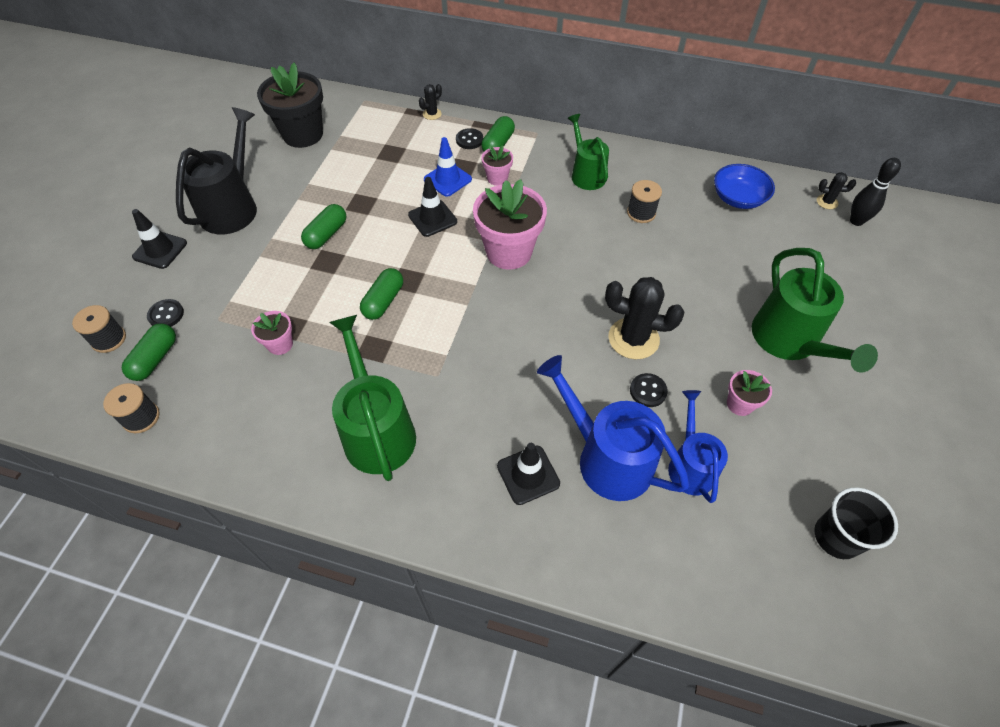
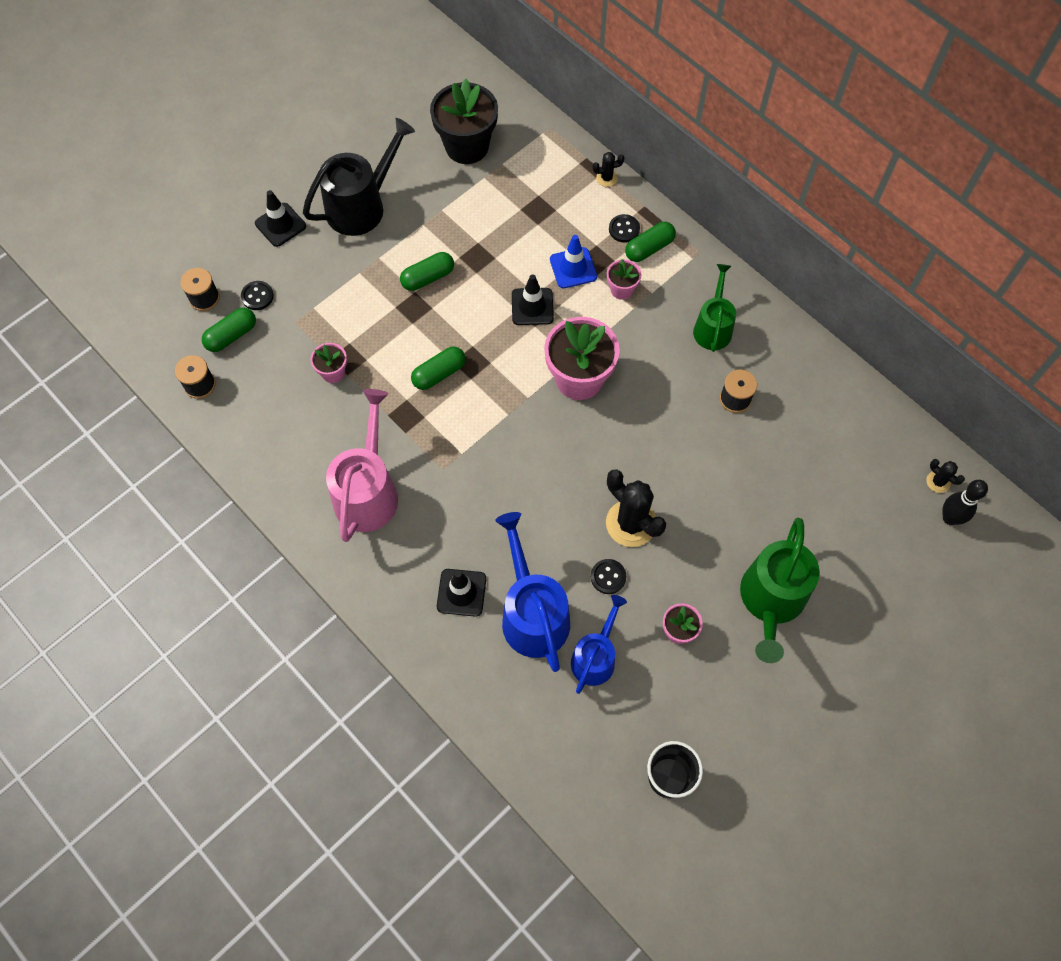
camera: 30 degrees right, 10 degrees up
(377, 430) = (368, 492): green watering can -> pink watering can
(738, 198) = (847, 431): blue bowl -> none

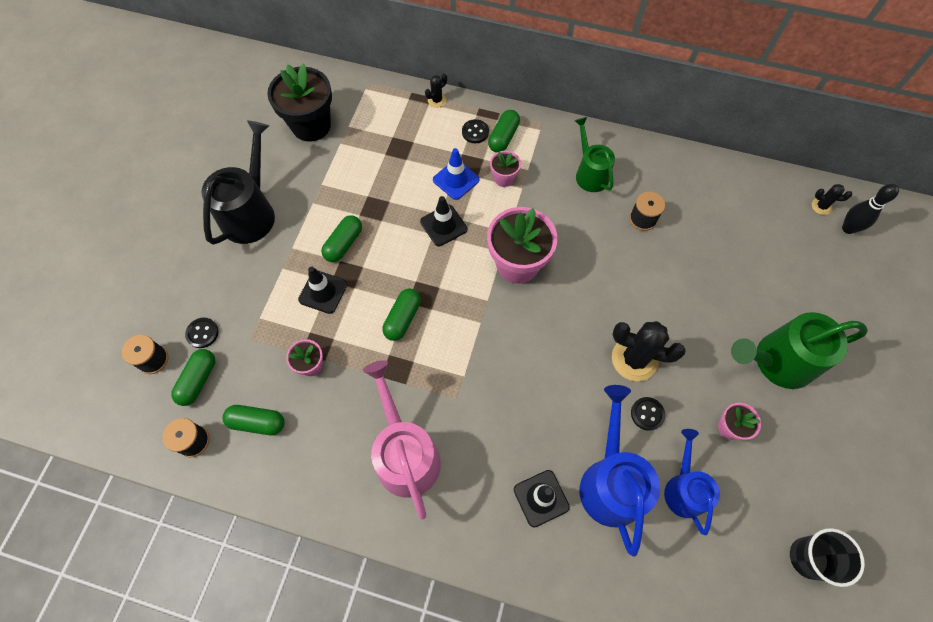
camera: 30 degrees left, 0 degrees up
(260, 397) = (257, 422): none -> green capsule
(280, 225) = (188, 261): black traffic cone -> black traffic cone (323, 292)
(532, 614) = (610, 482): blue watering can -> blue watering can turned 45 degrees clockwise
(771, 600) = (777, 361): green watering can -> green watering can turned 90 degrees clockwise

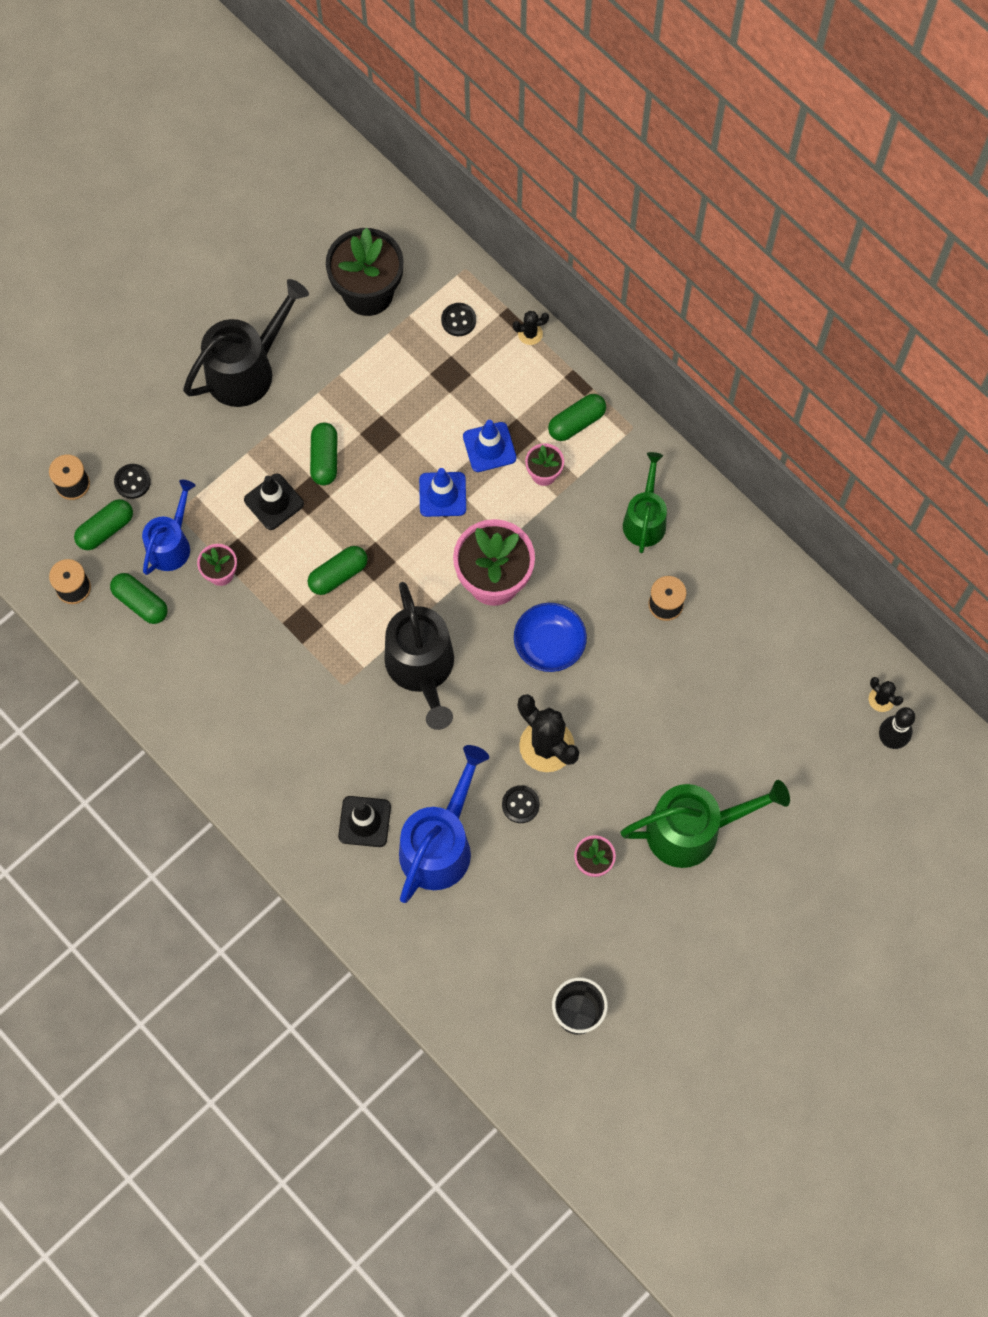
camera: 30 degrees right, 5 degrees up
(343, 244) = (324, 459): green capsule -> green capsule turned 60 degrees counterclockwise
(405, 454) = (262, 711): pink watering can -> none
(443, 225) = (442, 494): black traffic cone -> blue traffic cone
(475, 132) = (548, 399): black button -> black button (458, 320)
(507, 353) = (422, 668): none -> black watering can
(585, 286) = (549, 644): none -> blue bowl
(683, 489) = (505, 890): blue watering can -> blue watering can (171, 544)
(777, 361) = (692, 830): green watering can -> green watering can turned 150 degrees clockwise

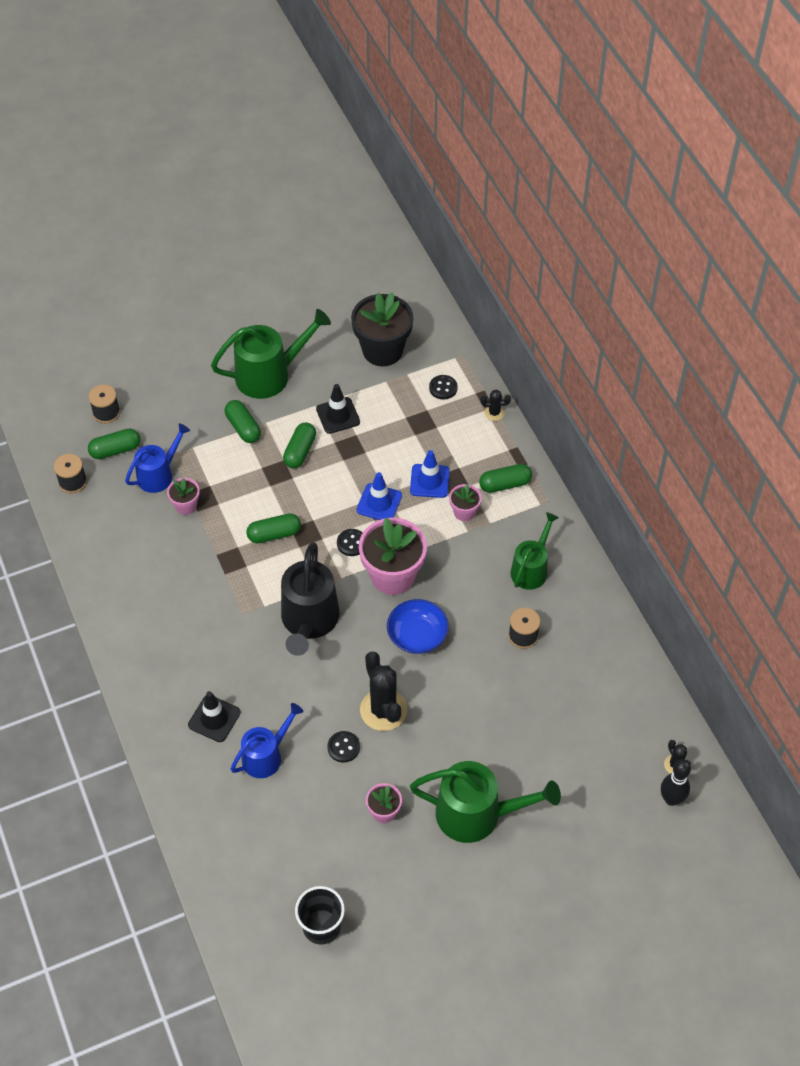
camera: 20 degrees right, 15 degrees down
(132, 482) = (150, 424): black button -> black button (351, 543)
(140, 603) = (117, 507): green capsule -> green capsule (243, 427)
(247, 370) = (269, 375): black watering can -> green watering can
(274, 502) = (248, 469): black traffic cone -> black traffic cone (338, 415)
(440, 845) = (266, 756): blue watering can -> blue watering can, size x0.64

